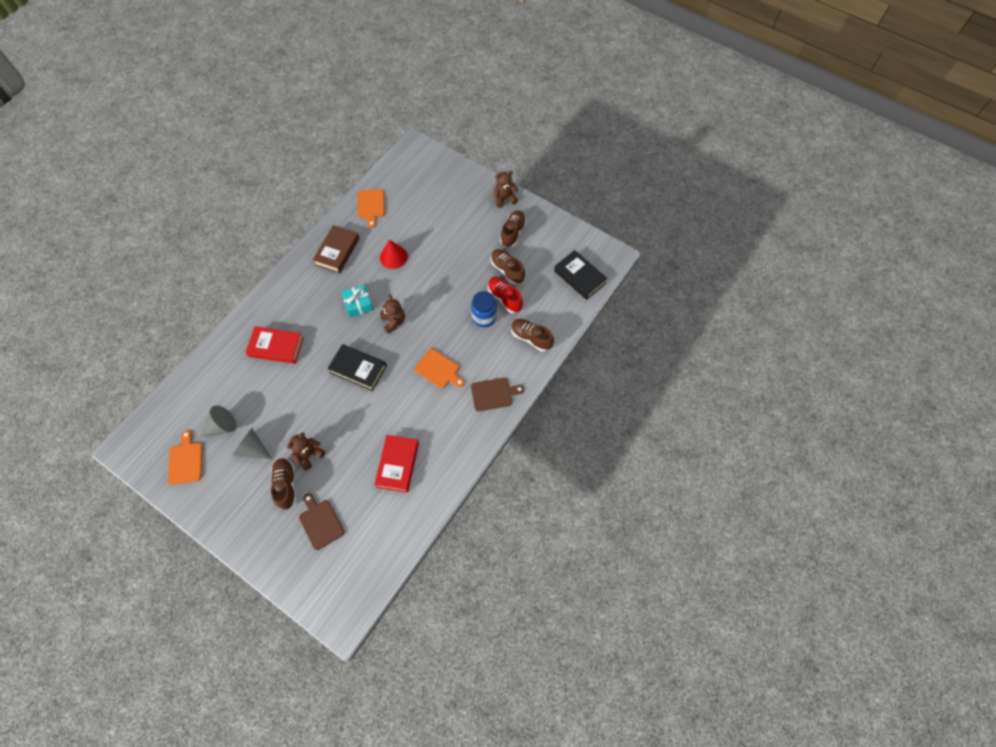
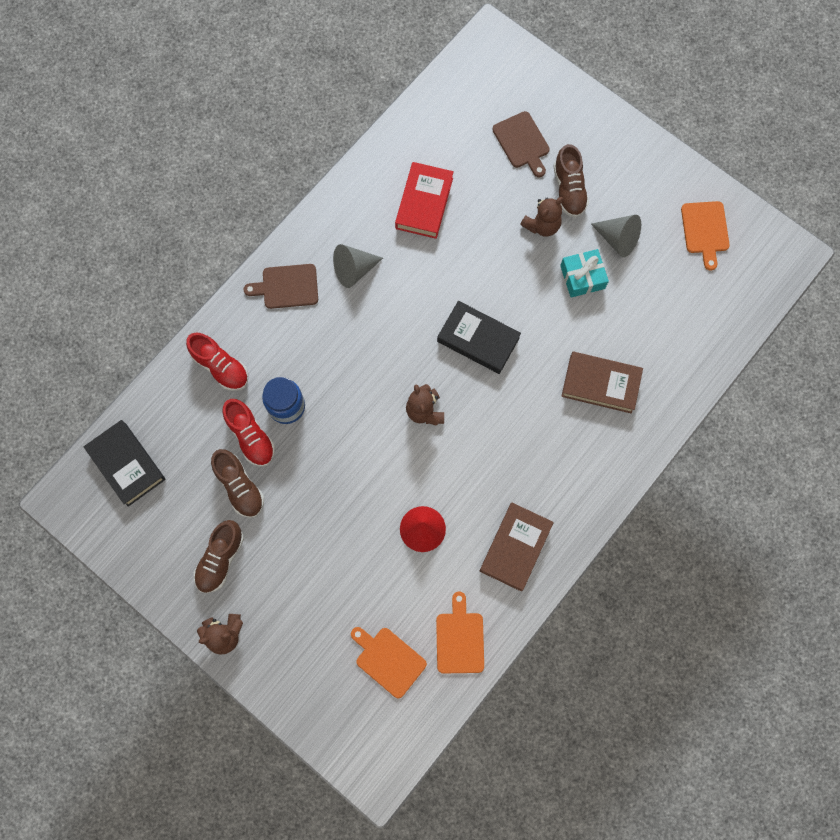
camera: 175 degrees left, 10 degrees up
(222, 426) = (663, 272): grey cone -> grey cone (354, 270)
(276, 347) = (600, 384): red book -> brown book
(358, 304) = (479, 445): turquoise gift -> turquoise gift (582, 277)
(439, 369) = (361, 329): orange cutting board -> orange cutting board (388, 660)
(531, 338) = (221, 367): brown shoe -> red shoe

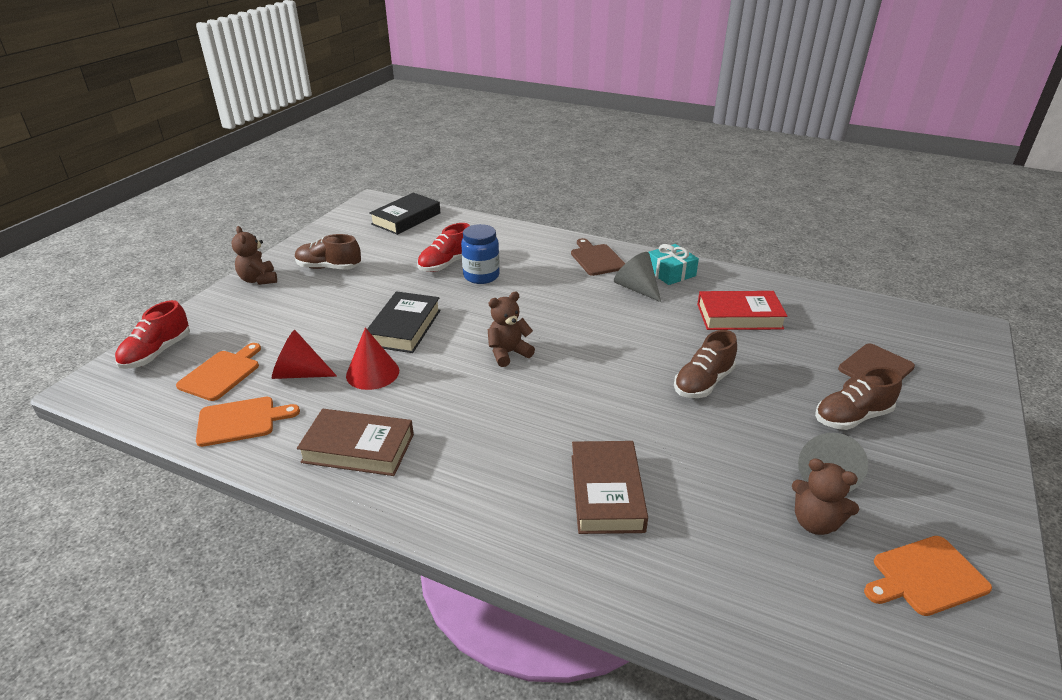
camera: 75 degrees right, 40 degrees down
(221, 367) = (505, 242): red shoe -> red shoe (157, 353)
(240, 487) = (397, 266): brown shoe -> brown shoe (703, 383)
(407, 591) = (299, 374): none -> red cone
(478, 339) = (609, 376): black book -> black book (404, 327)
(542, 225) = (785, 402): brown teddy bear -> brown teddy bear (815, 522)
(582, 277) = (745, 449): turquoise gift -> turquoise gift (670, 273)

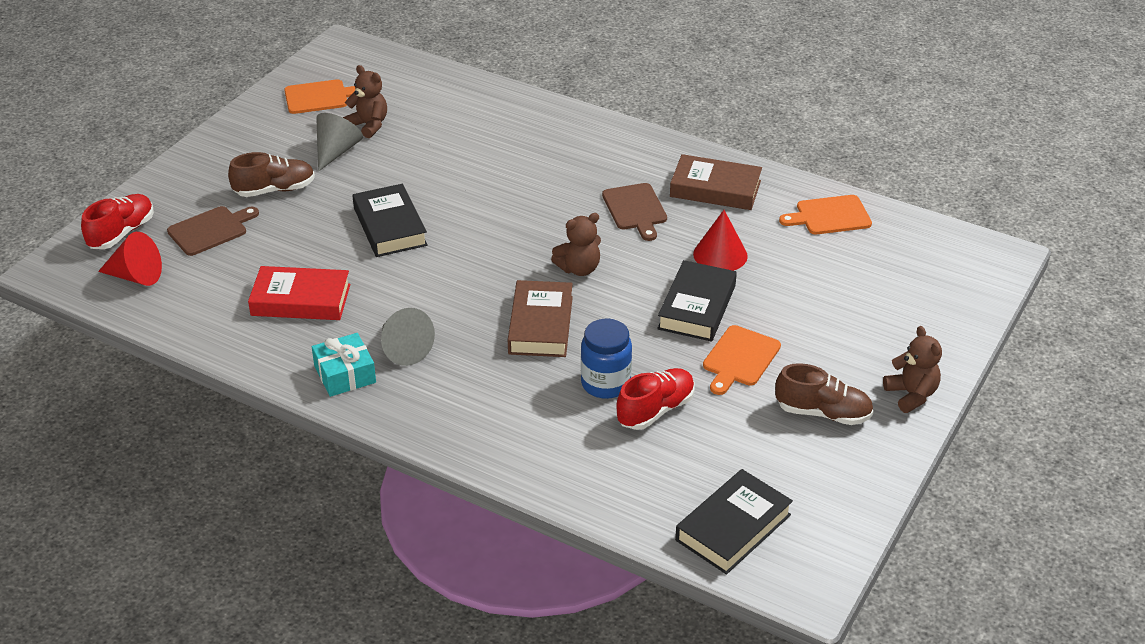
camera: 175 degrees left, 5 degrees up
(157, 353) = (963, 290): red shoe -> red shoe (122, 233)
(221, 373) = (876, 262): orange cutting board -> orange cutting board (739, 358)
(299, 374) = (796, 258): red cone -> red cone (136, 276)
(597, 259) = (437, 408): brown cutting board -> brown cutting board (635, 209)
(606, 492) = (513, 149): brown book -> brown book (540, 325)
(703, 383) = (390, 226): brown shoe -> black book

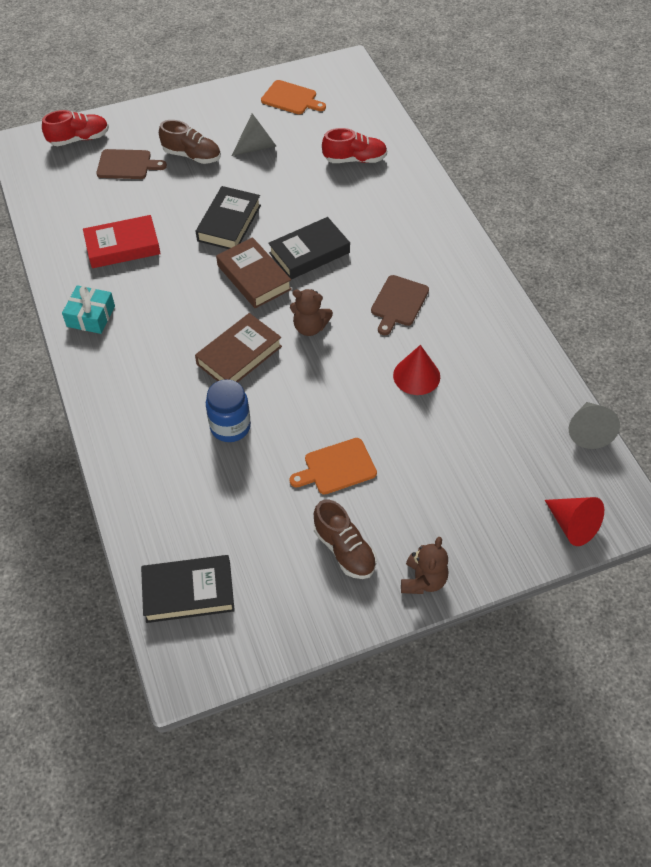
camera: 40 degrees right, 15 degrees up
(136, 276) = (55, 174): red cone -> red cone (572, 525)
(301, 300) = (123, 246): red book -> red book turned 60 degrees counterclockwise
(369, 125) = (298, 137): brown teddy bear -> none
(403, 349) = (141, 320): grey cone -> grey cone (588, 431)
(655, 410) = (239, 469): red shoe -> red shoe (355, 159)
(697, 307) = (353, 407): black book -> black book (309, 253)
(715, 189) = (473, 319): brown book -> brown book (254, 277)
(829, 216) = (533, 393): orange cutting board -> none

